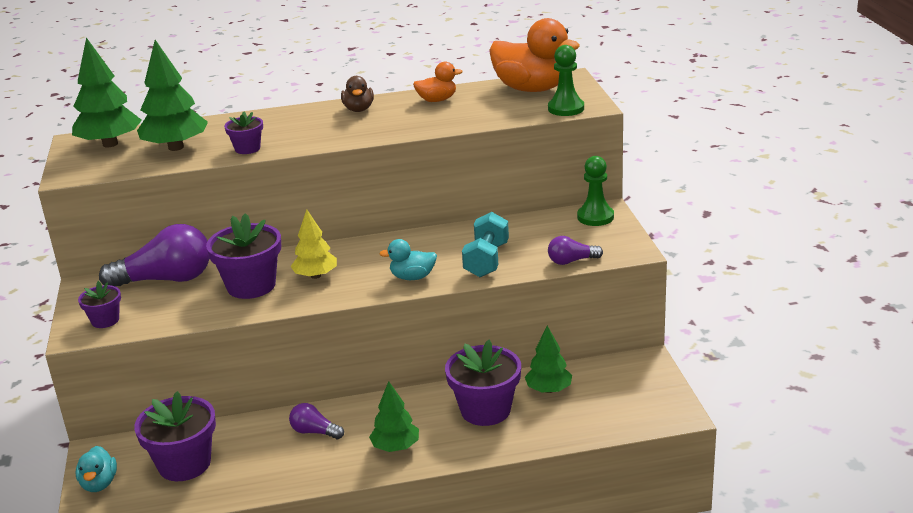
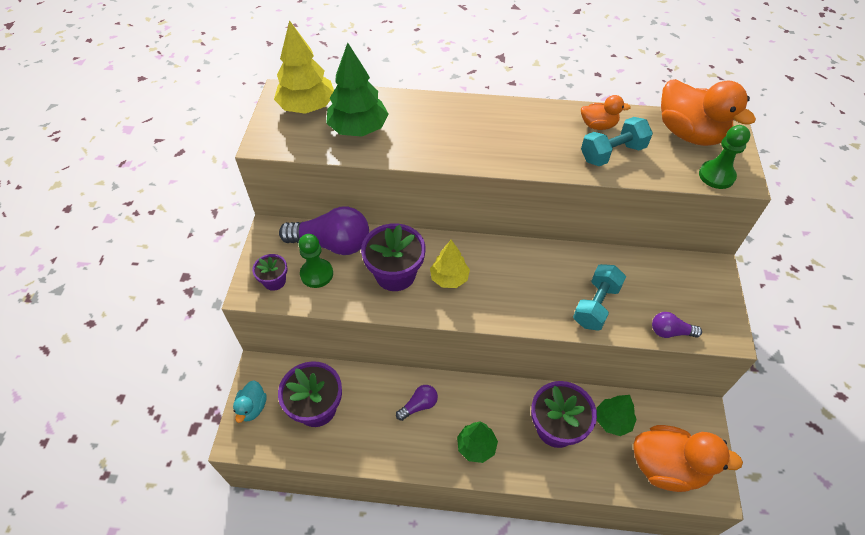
camera: 15 degrees right, 25 degrees up
(110, 144) = (307, 107): green tree -> yellow tree
(247, 149) = (417, 150): purple flower pot -> none
(314, 432) = (419, 405): purple light bulb -> purple light bulb turned 105 degrees clockwise
(358, 109) = (525, 119): brown duck -> none
(412, 277) = (528, 307): turquoise duck -> none
(457, 114) = (612, 153): none -> turquoise dumbbell
(595, 217) = (704, 275): green pawn -> green pawn (317, 274)
(621, 409) = (667, 467): none -> orange duck

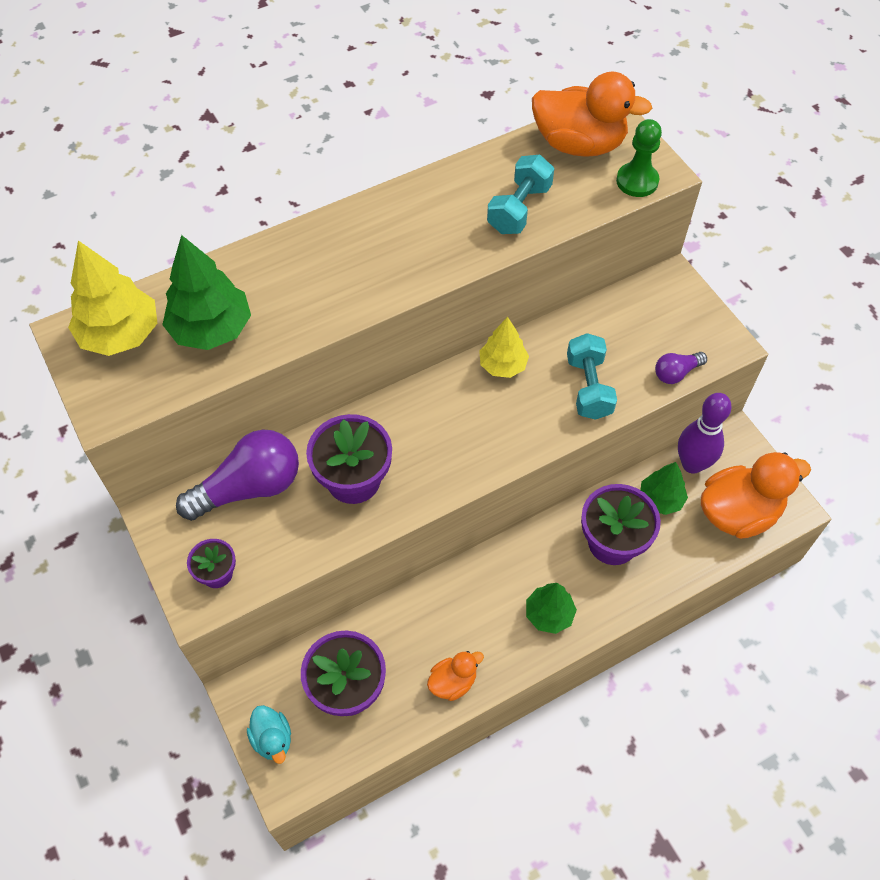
camera: 35 degrees left, 5 degrees up
(317, 274) = (261, 534): green pawn -> none
(419, 405) = (458, 611): purple light bulb -> none
(449, 278) = (417, 448): yellow tree -> yellow tree (503, 365)
(598, 125) = (480, 182): orange duck -> orange duck (453, 682)
(654, 411) = (692, 464): none -> purple bowling pin

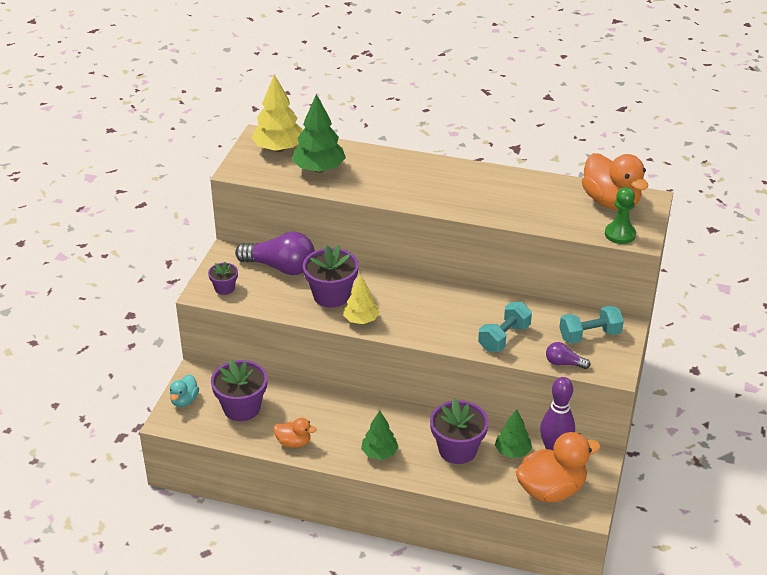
camera: 45 degrees right, 20 degrees down
(503, 365) = (470, 300): yellow tree -> yellow tree (361, 320)
(519, 209) = (535, 209): turquoise dumbbell -> turquoise dumbbell (589, 335)
(738, 512) = (551, 490): orange duck -> orange duck turned 45 degrees counterclockwise

